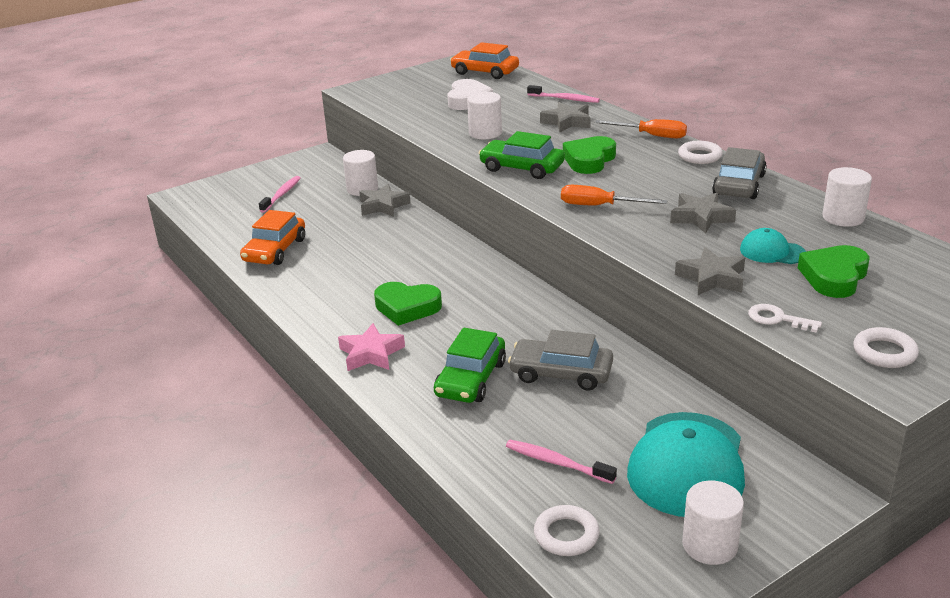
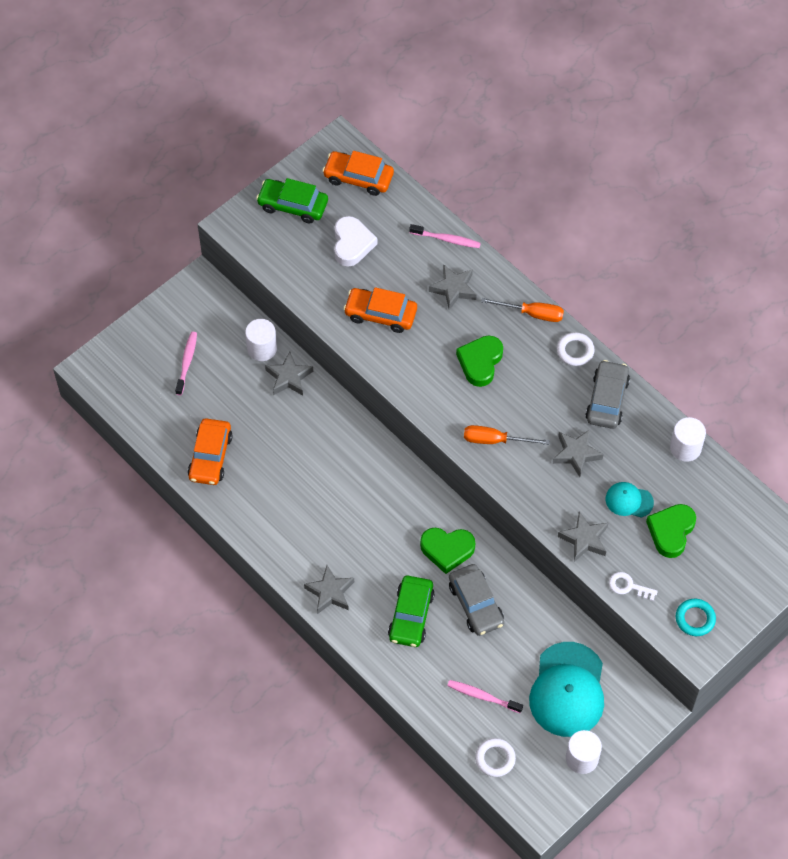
camera: 10 degrees left, 30 degrees up
(371, 354) = (330, 592): pink star -> grey star
(407, 307) = (345, 532): green heart -> green heart (447, 550)
(485, 133) = (380, 314): white cylinder -> orange car
(522, 168) = (423, 379): green car -> green car (293, 205)
(561, 373) = (476, 604): grey car -> grey car turned 120 degrees counterclockwise
(884, 352) = (695, 619): white ring -> turquoise ring

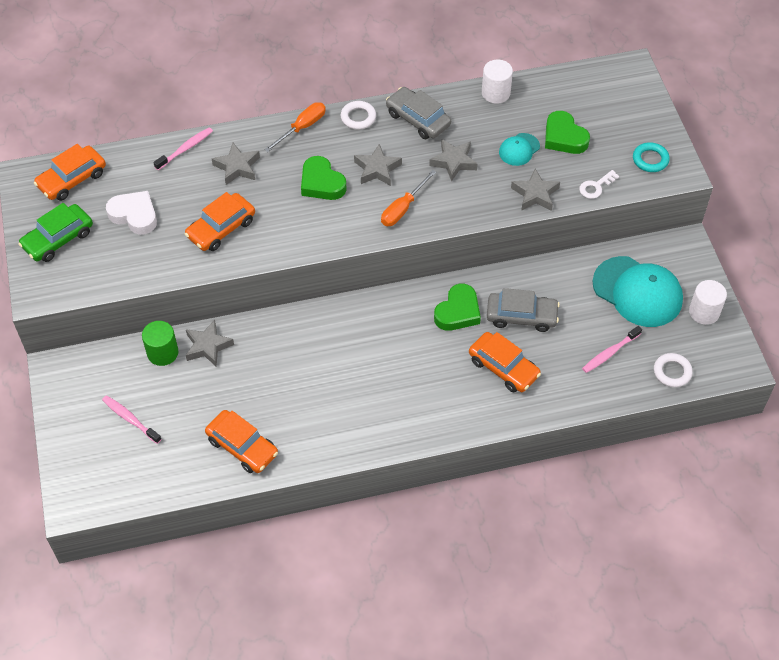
camera: 60 degrees left, 5 degrees down
(262, 348) = (162, 353): white cylinder -> green cylinder
(330, 592) = (443, 417): grey star -> grey star (377, 169)
(411, 615) = (503, 367): green car -> orange car

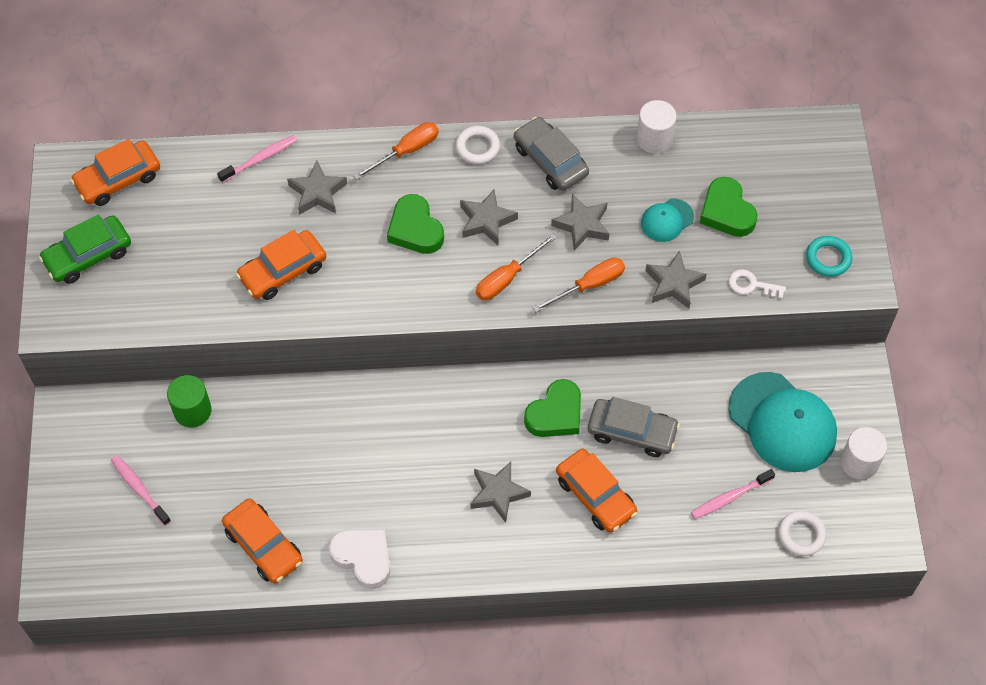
camera: 10 degrees right, 5 degrees up
(134, 215) = (183, 238): white heart -> white heart (363, 558)
(208, 346) = (247, 411): grey star -> grey star (498, 493)
(469, 205) = (589, 286): none -> orange screwdriver
(596, 187) = (751, 285): white key -> white key turned 45 degrees clockwise

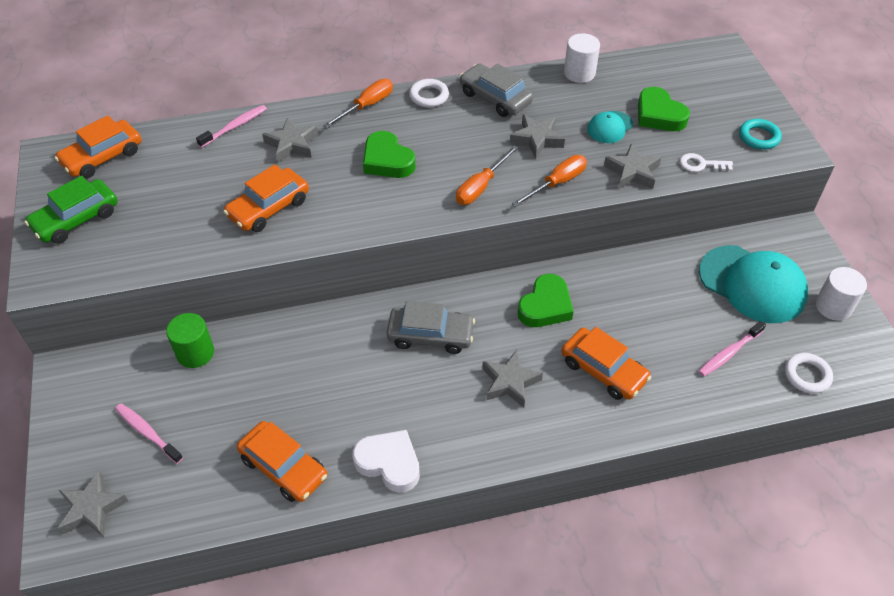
camera: 10 degrees left, 10 degrees down
(486, 221) = (450, 147): grey star -> grey star (92, 508)
(632, 432) = (620, 311): grey car -> grey car (430, 335)

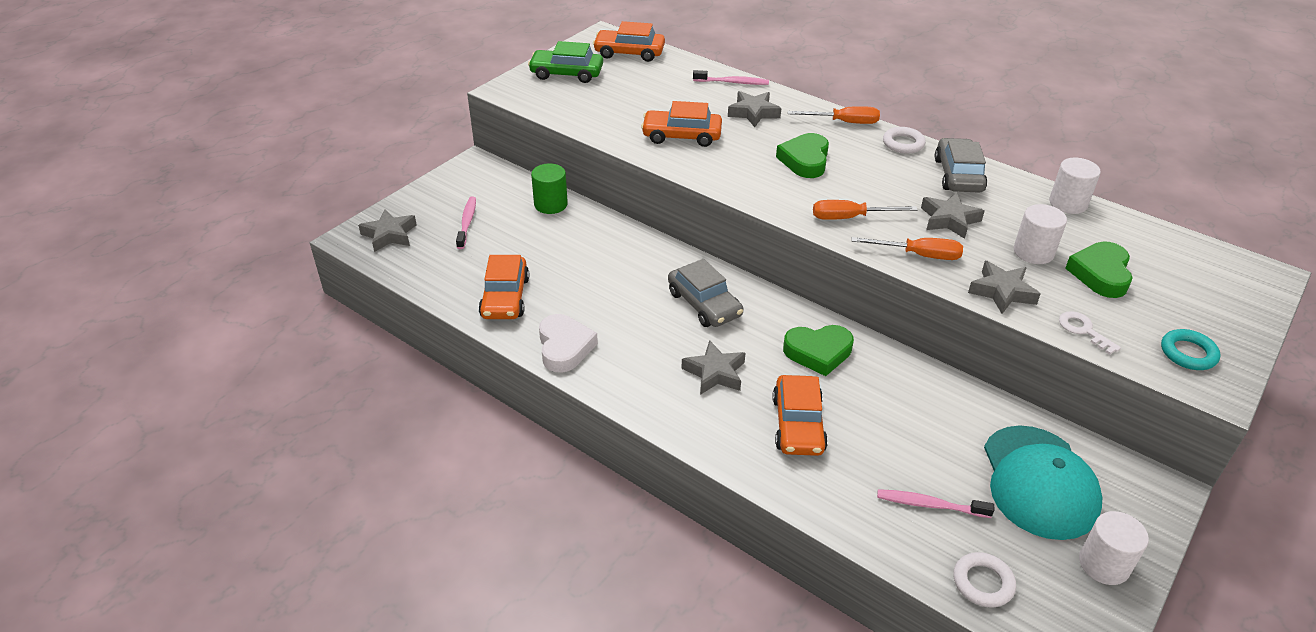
camera: 50 degrees right, 10 degrees down
(609, 127) = (1033, 252): turquoise cap -> white cylinder

